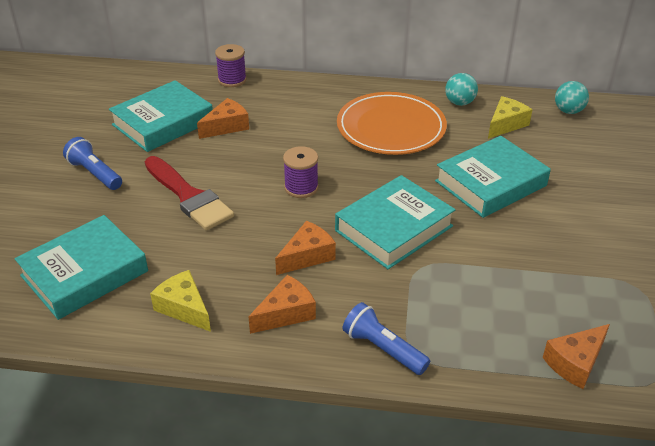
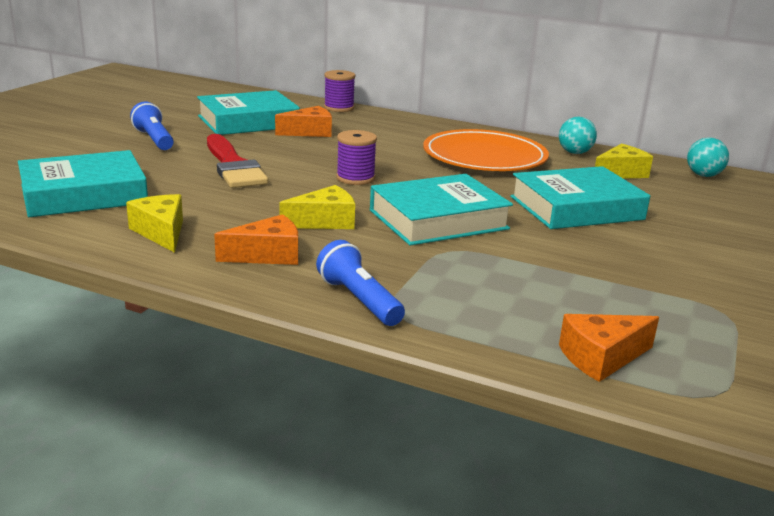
camera: 15 degrees right, 15 degrees down
(307, 256) = (325, 221): orange cheese -> yellow cheese

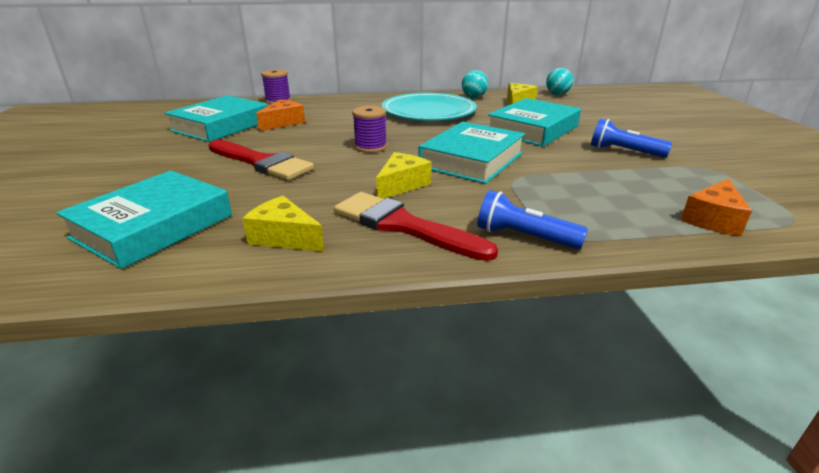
camera: 30 degrees left, 5 degrees up
(154, 139) = (156, 159): blue flashlight -> blue flashlight (624, 151)
(268, 255) = (403, 225): orange cheese -> red brush
(484, 157) = (428, 112): orange plate -> turquoise plate

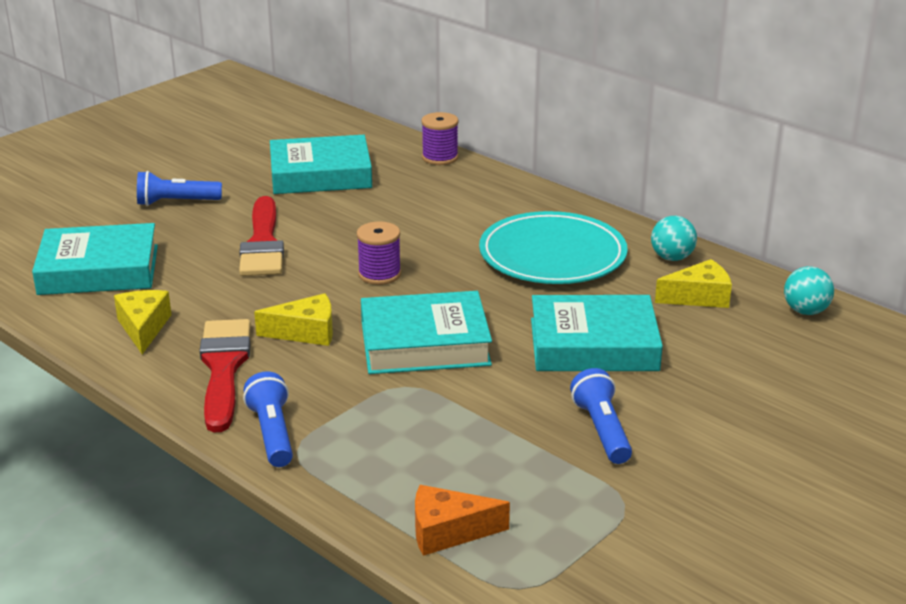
camera: 50 degrees right, 0 degrees up
(137, 169) = (176, 202): none -> blue flashlight
(283, 122) = (378, 197): orange cheese -> none

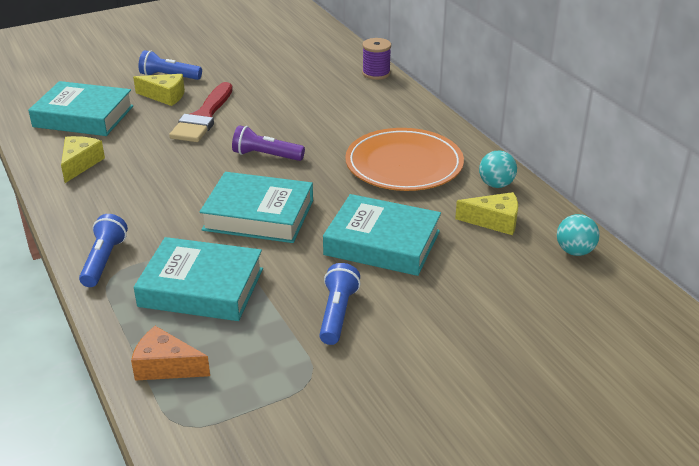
camera: 20 degrees right, 5 degrees up
(224, 368) = (109, 205): red brush -> none
(306, 332) = (183, 189): yellow cheese -> yellow cheese (165, 96)
(320, 174) = (281, 72): turquoise book -> turquoise book (201, 287)
(379, 274) = (266, 155): purple spool -> purple flashlight
(552, 255) = (404, 164): turquoise plate -> orange plate

